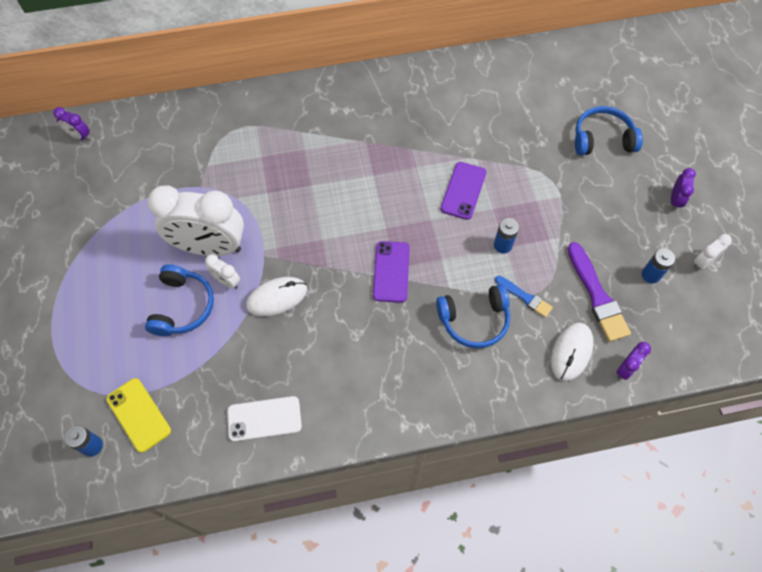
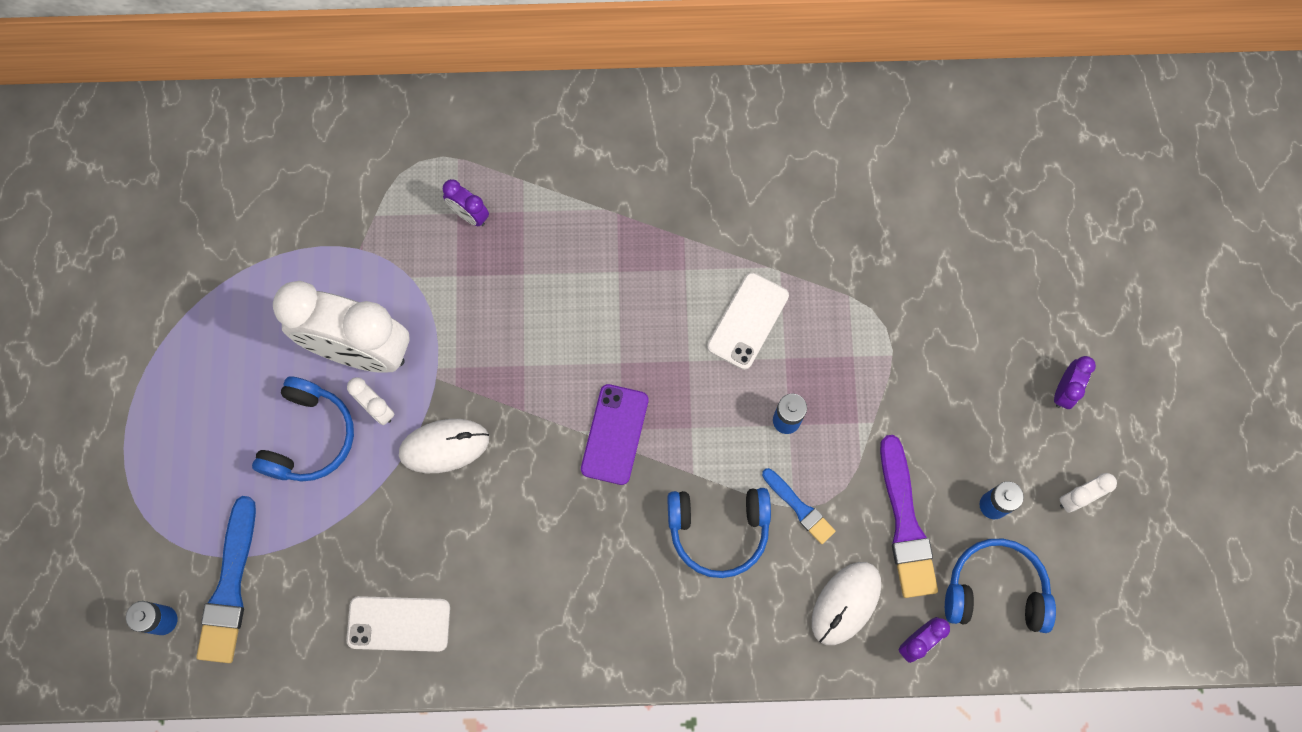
camera: 10 degrees right, 10 degrees up
(79, 136) = (193, 134): purple clock -> purple clock (469, 215)
(139, 415) = (230, 587): yellow phone -> blue brush
(463, 190) = (748, 321): purple phone -> white phone
(602, 139) = (980, 269): blue headphones -> blue headphones (995, 590)

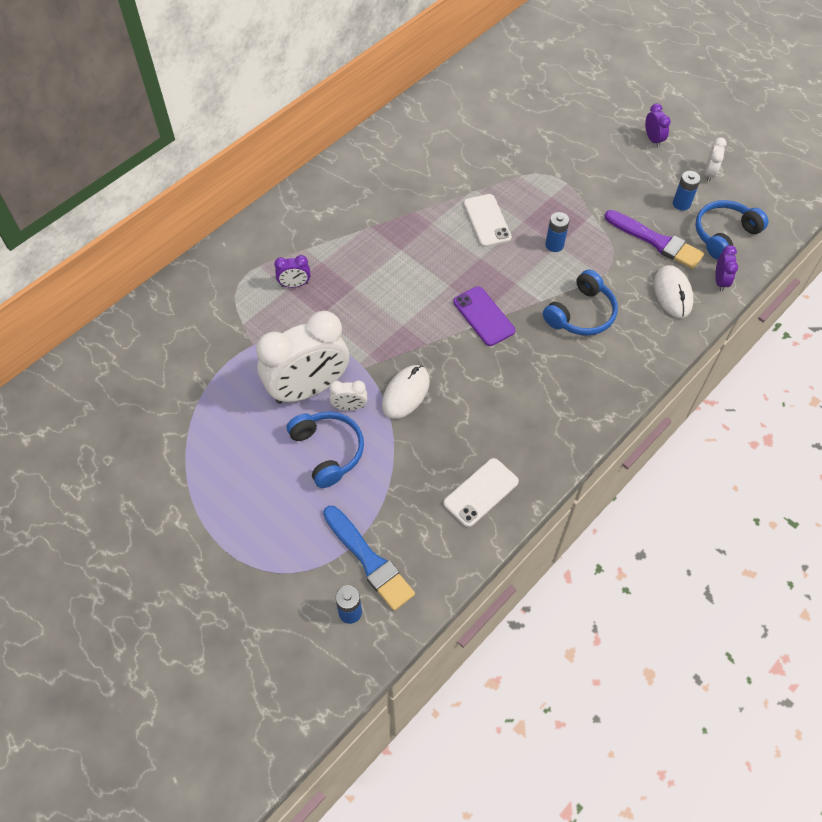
camera: 45 degrees left, 15 degrees down
(799, 508) = (604, 274): blue brush -> none

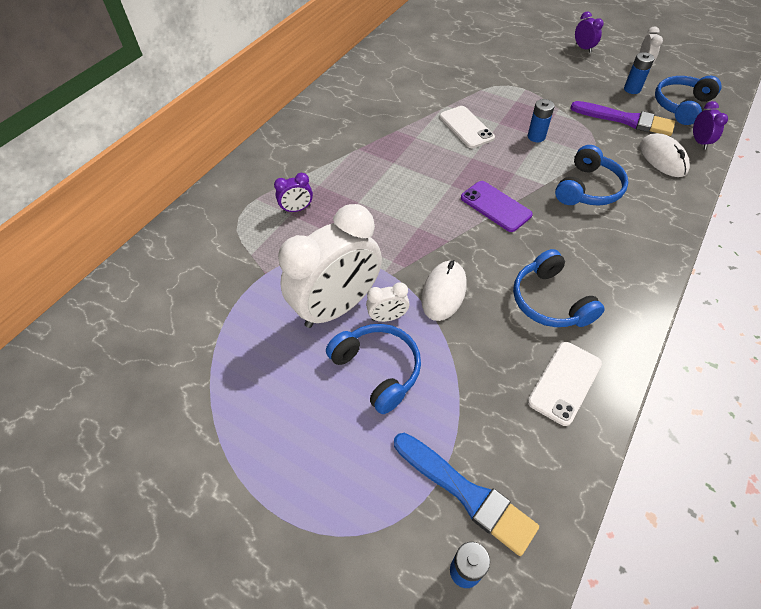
camera: 10 degrees left, 5 degrees down
(497, 419) = (550, 301): none -> blue headphones

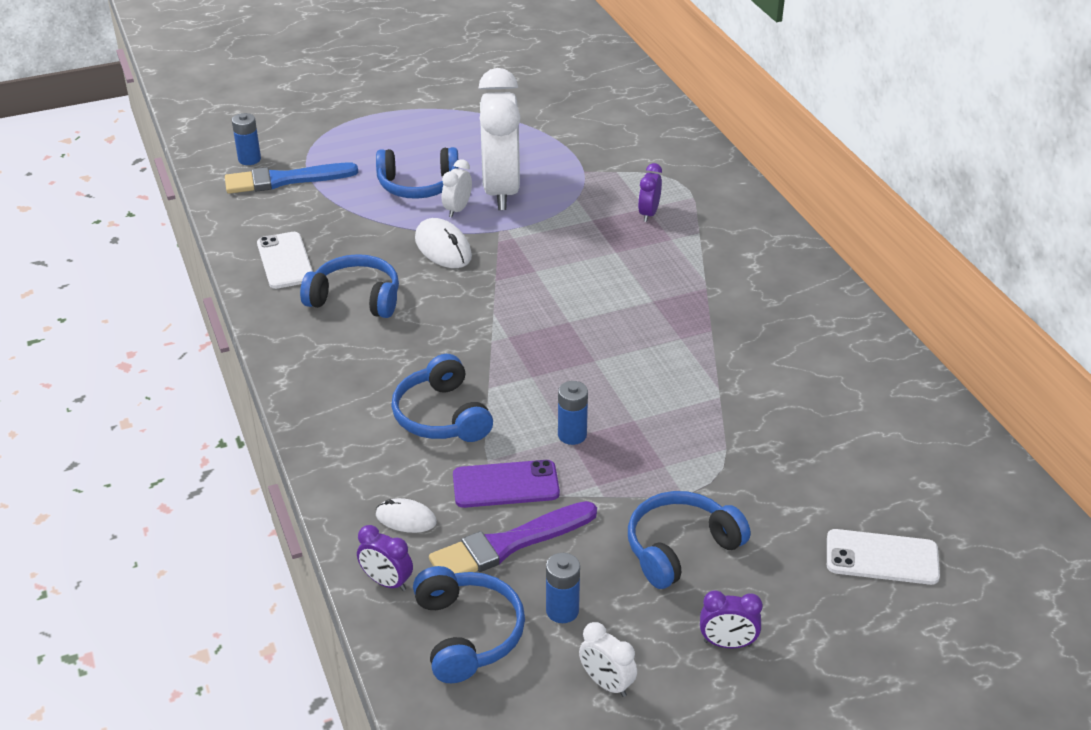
camera: 125 degrees right, 15 degrees down
(466, 127) = (656, 387): white phone -> white phone (882, 557)
(495, 206) = (501, 333): purple phone -> purple phone (505, 485)
(556, 76) = (680, 548): none -> blue headphones
(663, 158) = (406, 519): white mouse -> white mouse, size x0.63

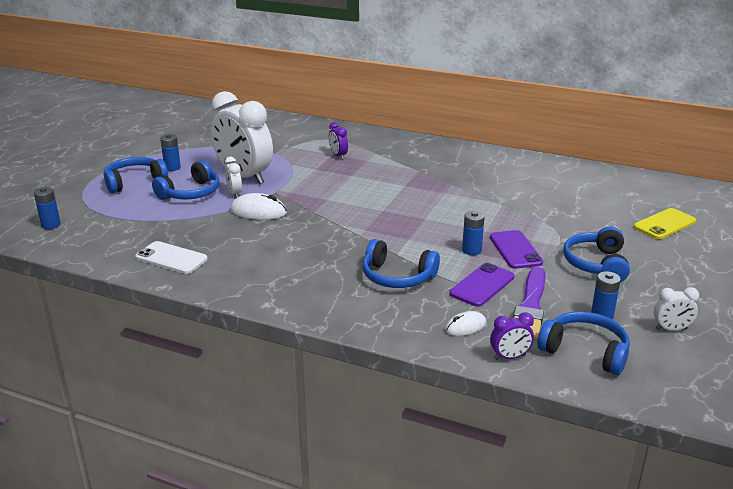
camera: 45 degrees left, 10 degrees down
(285, 180) = (97, 224): blue brush -> none
(355, 298) = (250, 254): blue headphones -> blue headphones (134, 182)
(451, 140) = (172, 168): none -> blue battery
(621, 466) = (515, 250): none -> purple phone
(727, 643) = (678, 285): purple clock -> none
(882, 557) = (664, 224): white phone -> yellow phone

